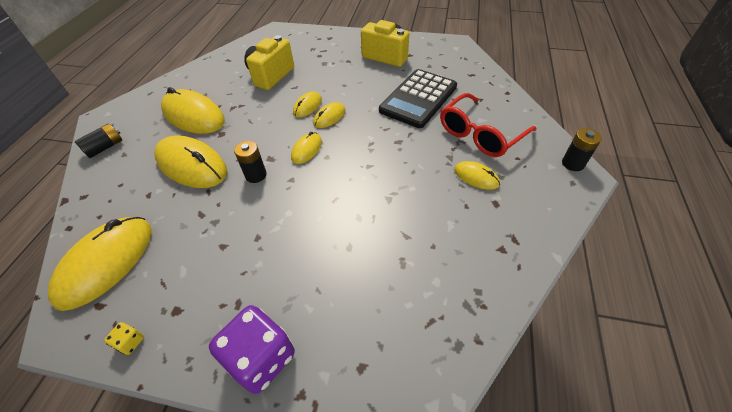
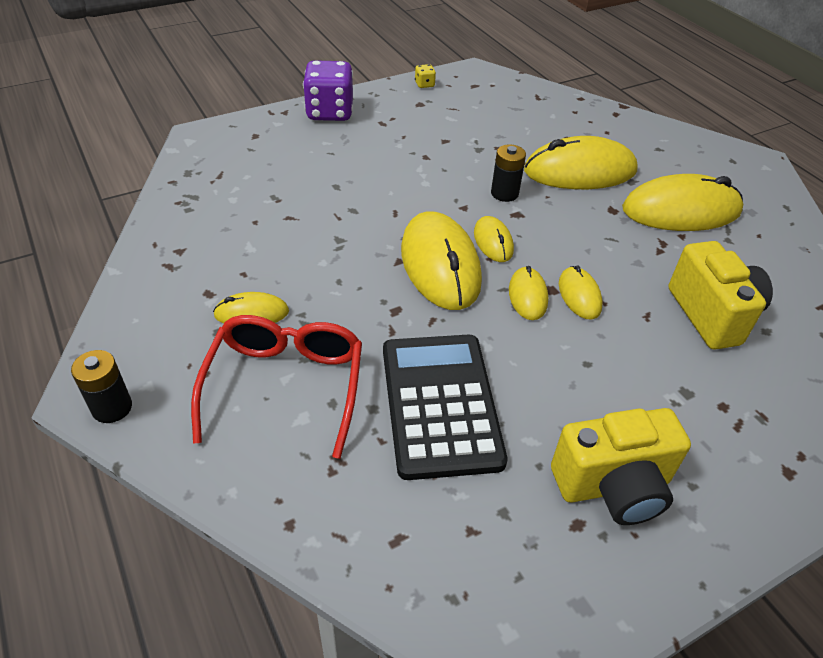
camera: 135 degrees right, 5 degrees down
(105, 147) = (687, 144): black battery -> none
(106, 263) = (512, 98): yellow mouse -> yellow mouse (440, 265)

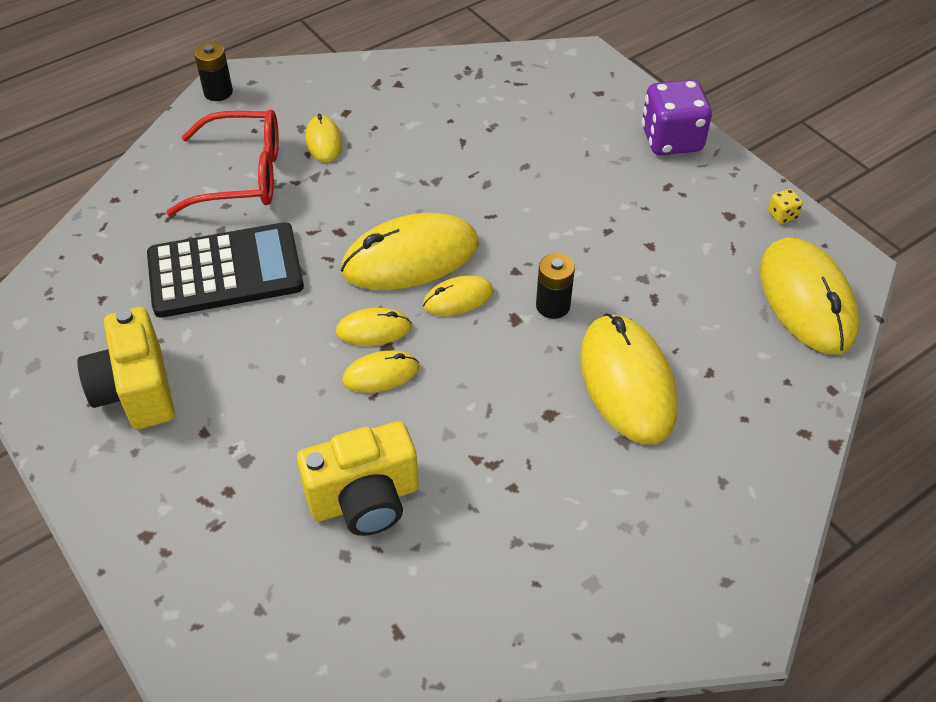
camera: 85 degrees right, 5 degrees up
(681, 210) = (568, 492): yellow mouse -> yellow mouse (806, 299)

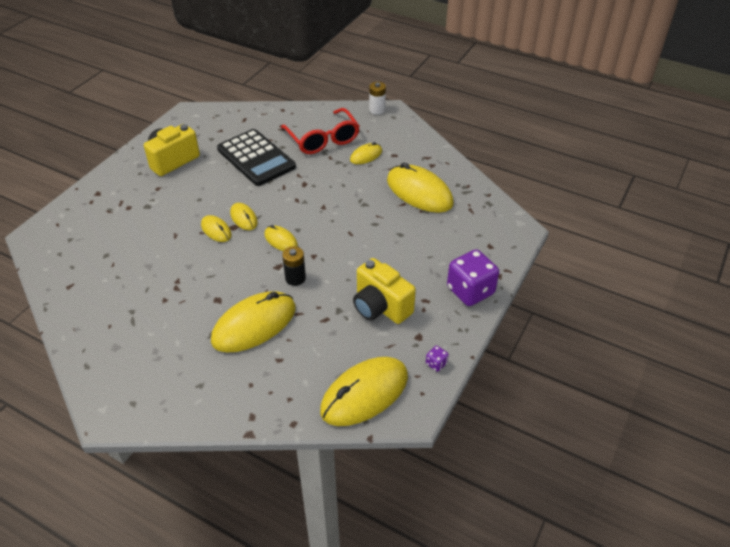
camera: 65 degrees right, 5 degrees down
(218, 92) = (377, 110): black battery -> white battery
(365, 500) = (138, 251): yellow camera -> yellow camera (380, 307)
(410, 258) = (300, 214): yellow mouse -> yellow mouse (419, 192)
(782, 215) = (436, 364): yellow dice -> purple dice

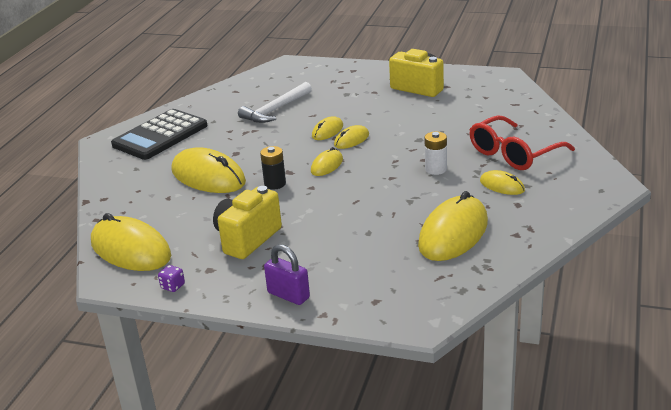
camera: 80 degrees right, 15 degrees down
(143, 259) = (275, 110): none -> white hammer
(256, 158) = (451, 125): black calculator -> black calculator (160, 135)
(377, 110) = (606, 176): white battery -> white battery (436, 169)
(470, 291) = (288, 295): purple dice -> purple padlock

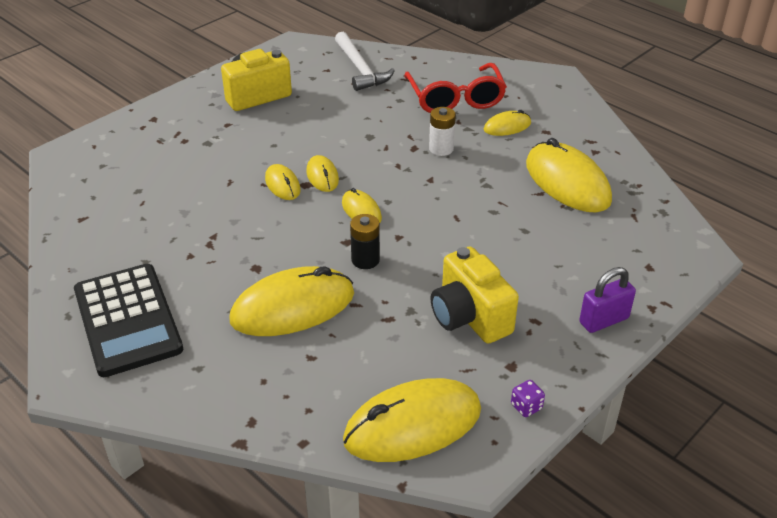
camera: 65 degrees left, 10 degrees up
(275, 110) = (180, 204): white hammer -> white hammer (360, 69)

